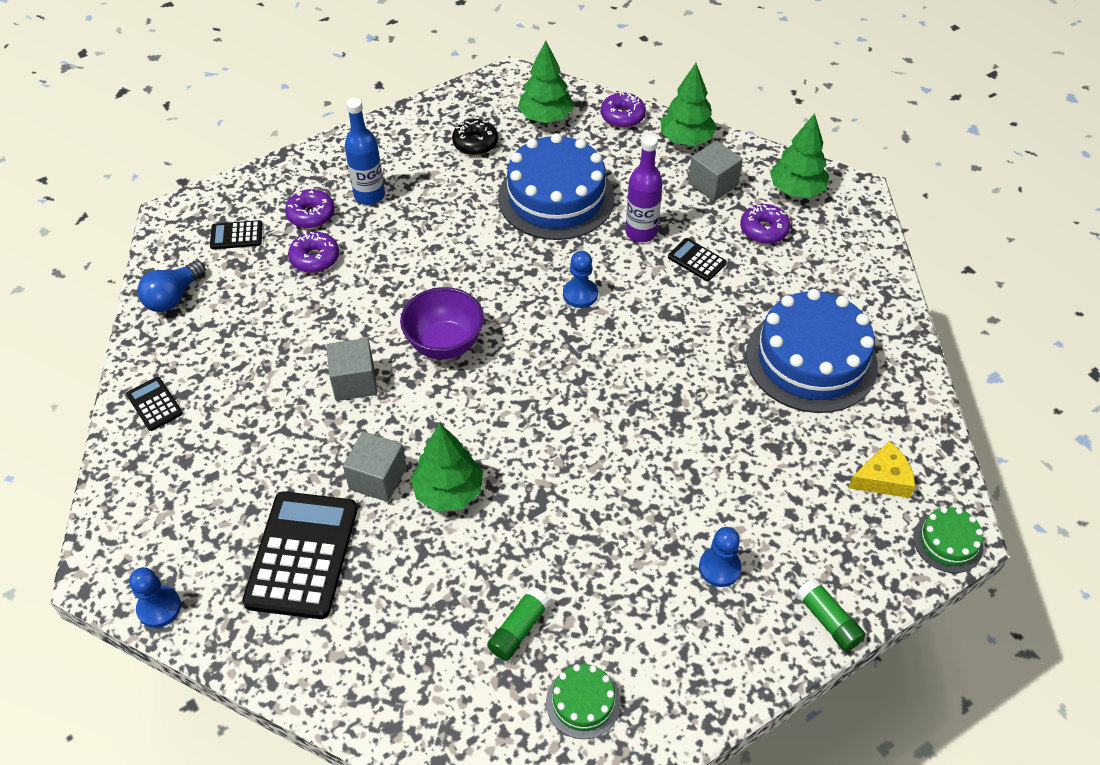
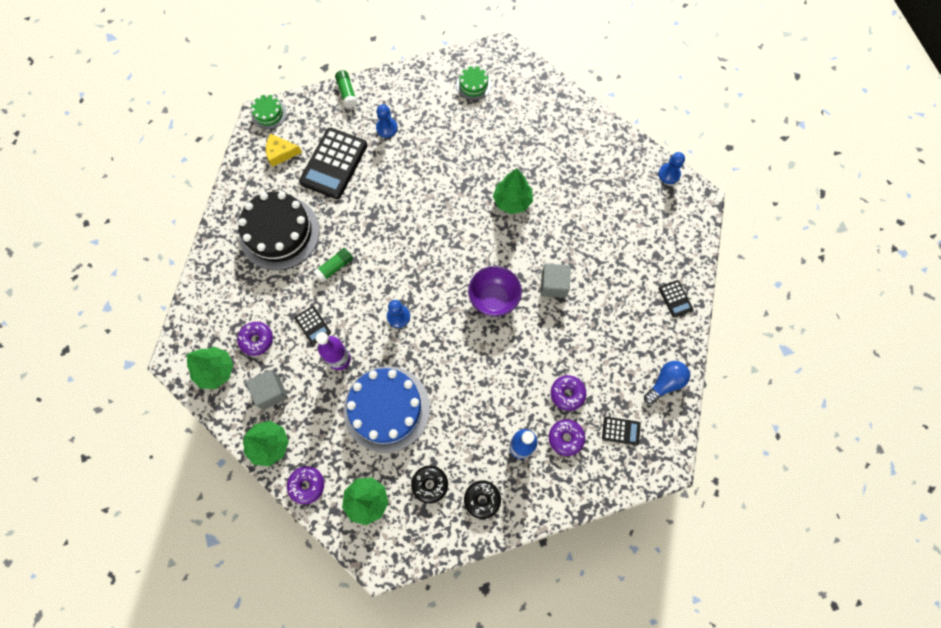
camera: 165 degrees left, 20 degrees up
(302, 555) = (595, 184): black calculator -> black calculator (334, 163)
(378, 478) = (549, 218): grey cube -> none
(407, 143) = (482, 499): none -> black donut
(519, 629) = (493, 122): green glue stick -> green glue stick (335, 267)
(811, 360) = (279, 232): blue cake -> black cake

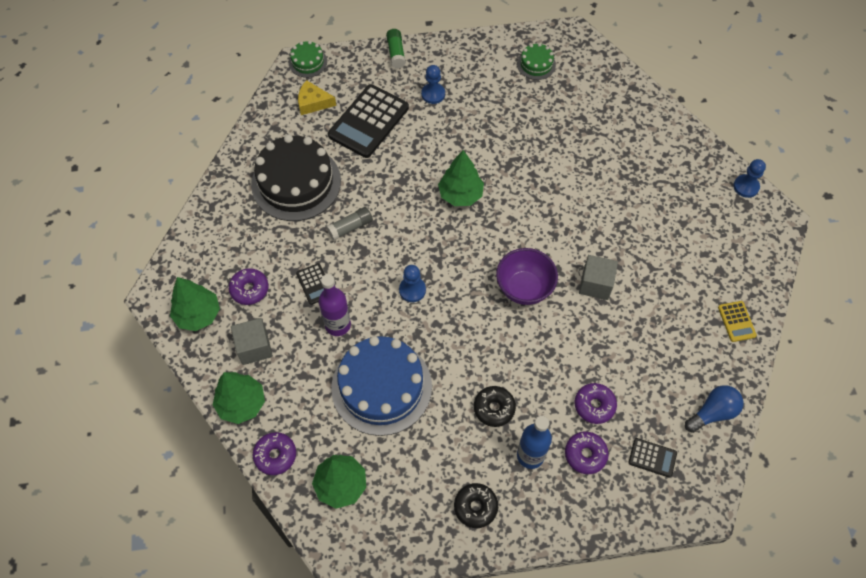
camera: 10 degrees right, 10 degrees down
(335, 267) = (350, 227): green glue stick -> grey glue stick
(430, 484) = (417, 479): black donut -> black donut (494, 408)
(512, 201) = (561, 188): green tree -> green tree (460, 195)
(675, 299) = (736, 321): black calculator -> yellow calculator

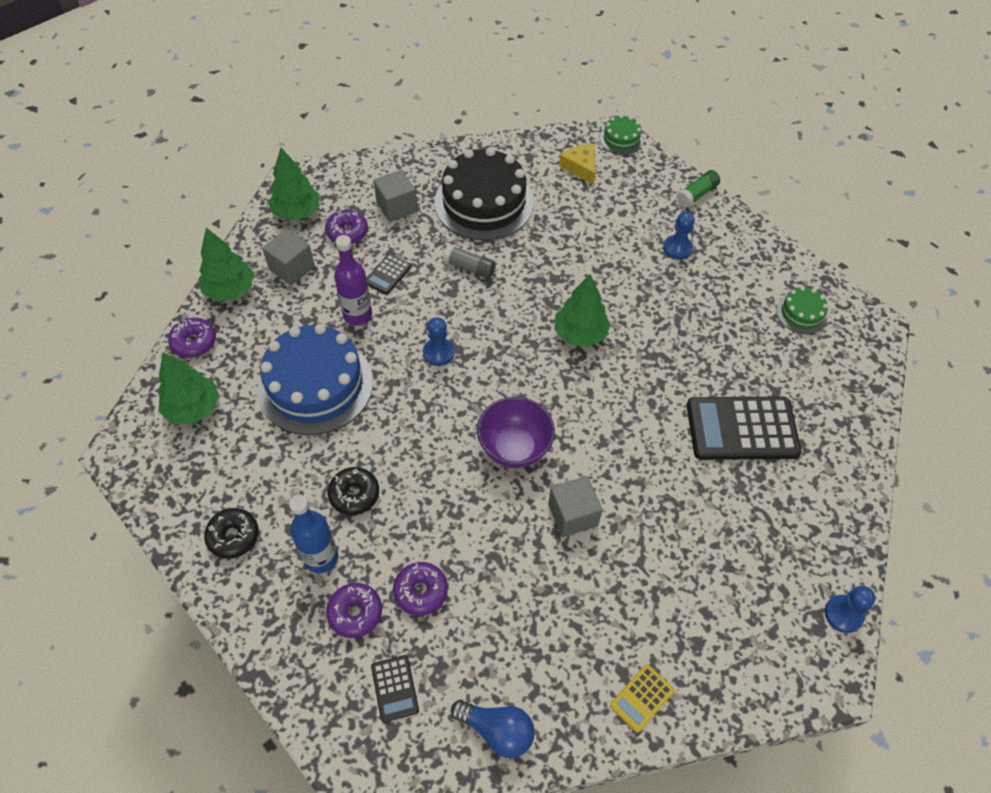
camera: 55 degrees right, 5 degrees down
(251, 242) = (396, 207): none -> grey cube
(368, 121) = (598, 217): black calculator -> black calculator (742, 429)

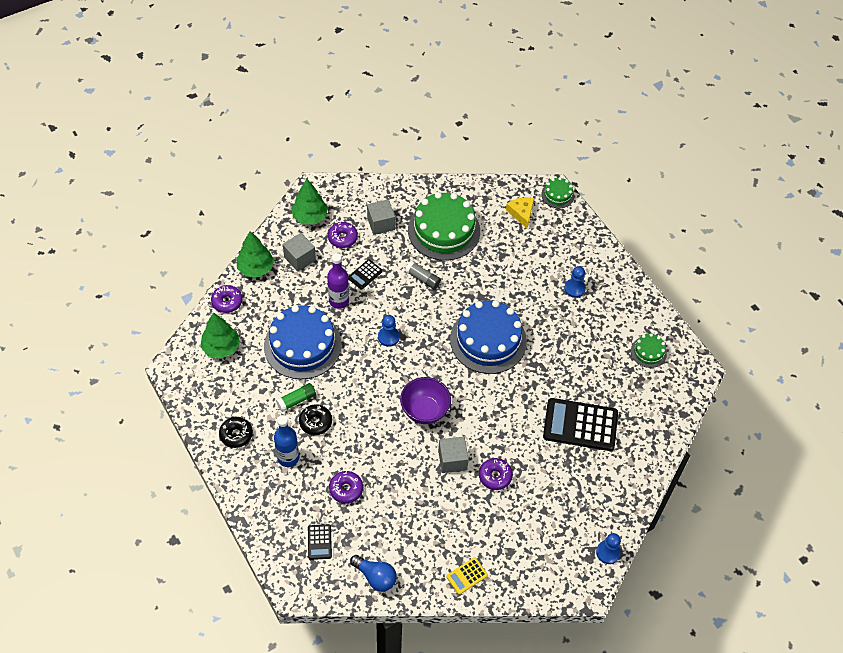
camera: 10 degrees right, 0 degrees up
(355, 613) = (303, 494): purple donut -> purple donut (495, 476)
(484, 203) = (444, 230): black cake -> green cake
(580, 334) = (488, 340): green tree -> blue cake
(696, 194) = (601, 249): green glue stick -> green glue stick (296, 400)

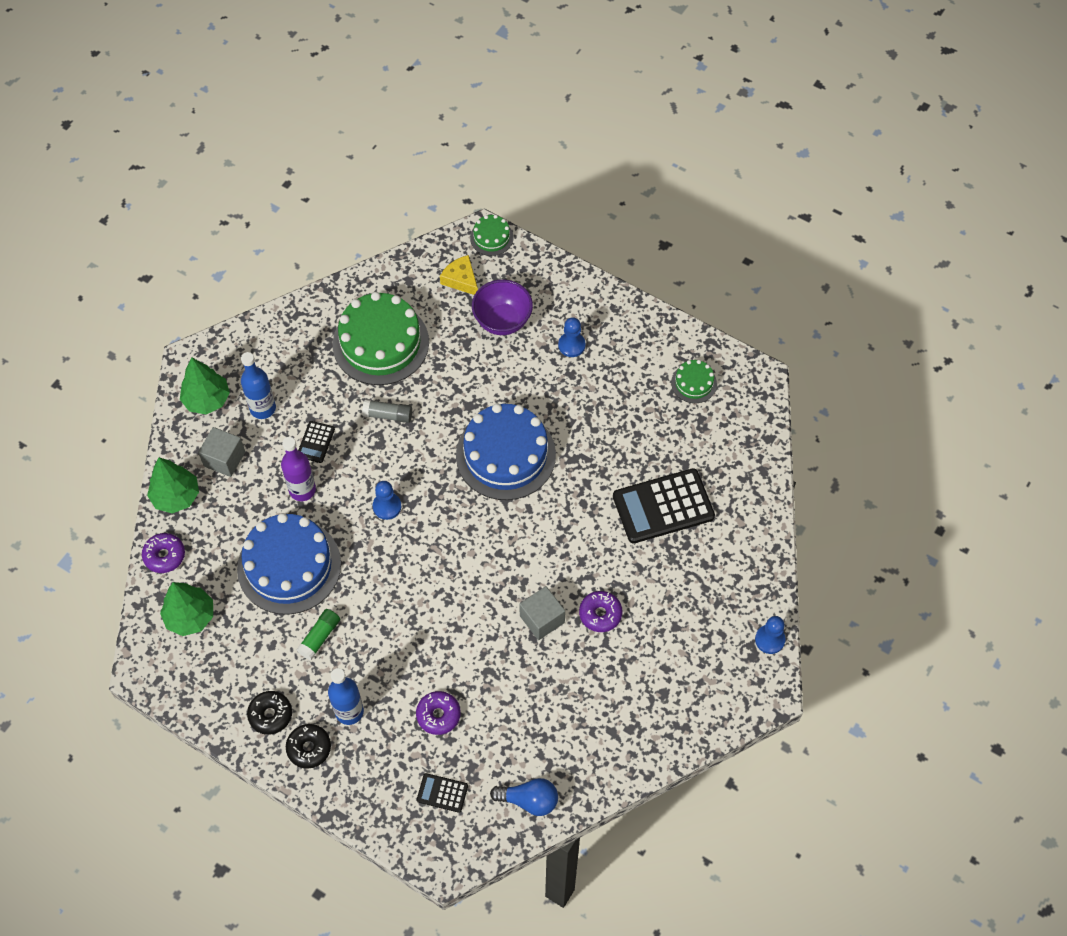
camera: 25 degrees left, 5 degrees up
(315, 422) = (357, 652): black donut -> black donut (309, 748)
(319, 542) = (442, 793): black calculator -> black calculator turned 135 degrees clockwise
(342, 238) = (263, 408): purple donut -> blue bottle
(381, 224) = (300, 369): grey cube -> none
(425, 411) = (478, 576): purple bowl -> purple bowl (502, 321)
(466, 576) = (630, 746): yellow calculator -> none

